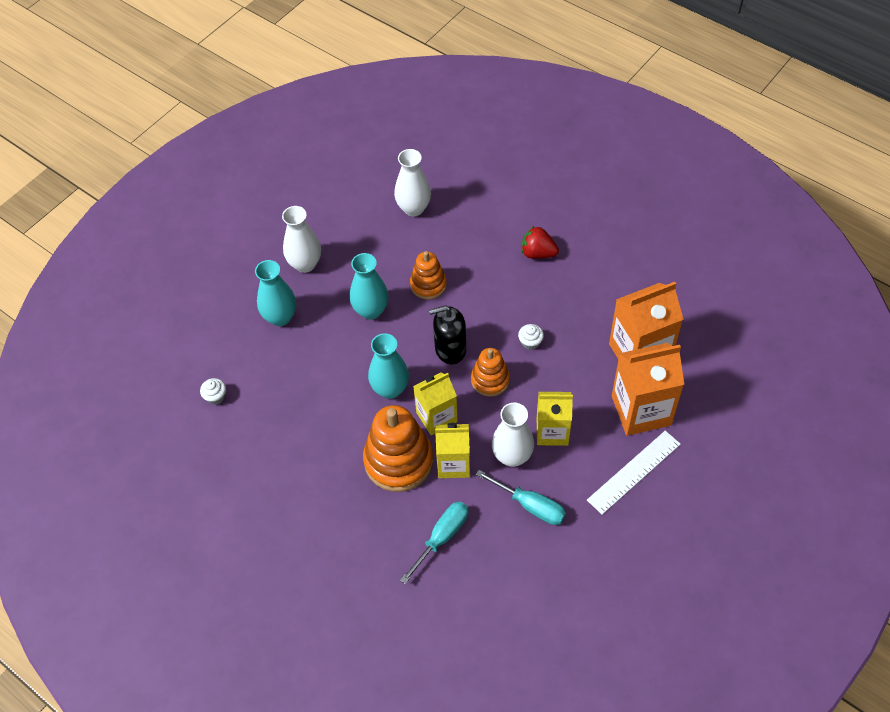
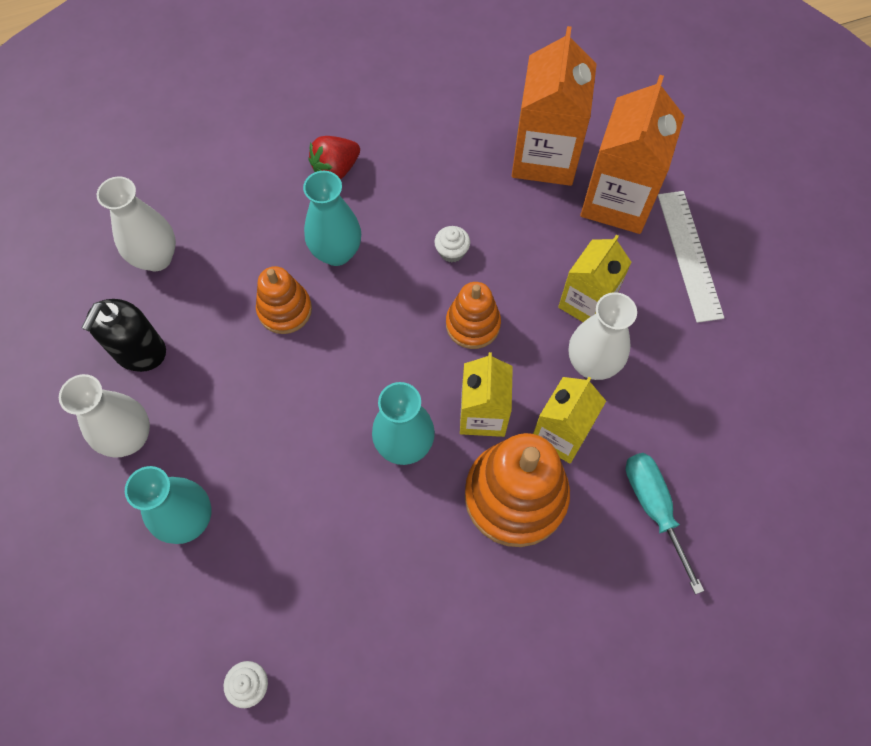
camera: 60 degrees left, 10 degrees up
(371, 310) = (270, 398): turquoise vase -> turquoise vase (336, 252)
(450, 349) = (397, 341): black soap dispenser -> black soap dispenser (140, 351)
(530, 506) = (669, 384): turquoise screwdriver -> none

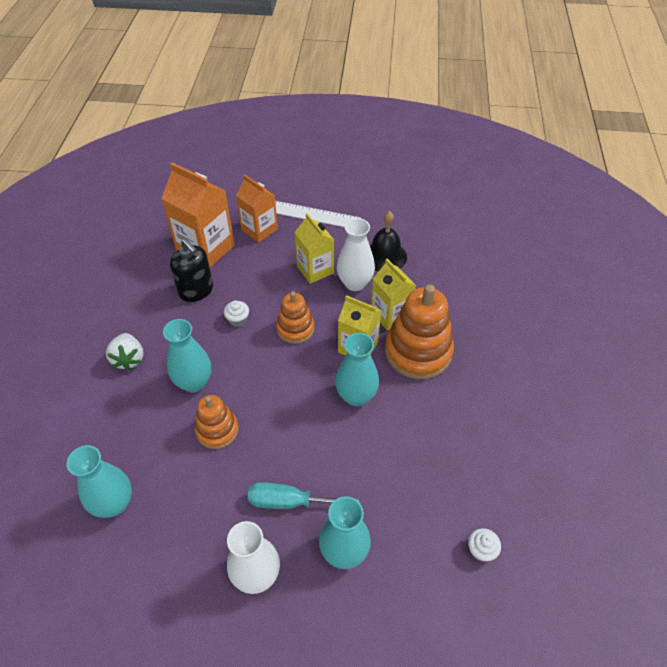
camera: 65 degrees left, 15 degrees down
(140, 351) = (188, 543): black soap dispenser -> black soap dispenser (196, 290)
(156, 258) = (114, 503): white vase -> turquoise vase
(336, 169) = (129, 359): red strawberry -> white strawberry
(617, 200) = (259, 229): orange carton -> orange carton, size x0.65
(653, 508) = (454, 292): turquoise screwdriver -> turquoise screwdriver (289, 502)
(667, 383) = (385, 256): none -> black bell

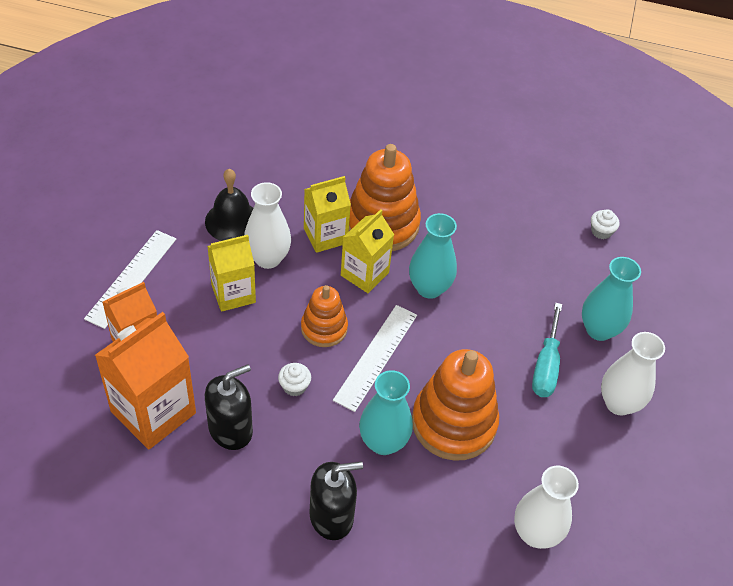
camera: 85 degrees left, 0 degrees up
(114, 503) = (535, 533): turquoise vase -> white vase
(129, 359) = (331, 516): white strawberry -> black soap dispenser
(217, 430) = (453, 423): orange stacking toy -> orange stacking toy, size x1.73
(274, 367) = (376, 357): none -> white ruler

